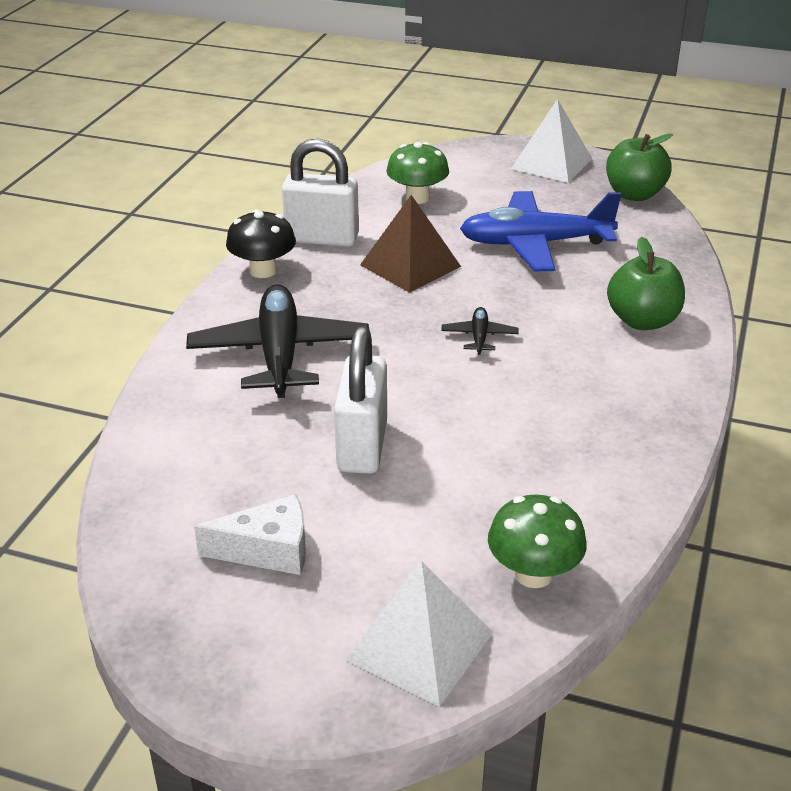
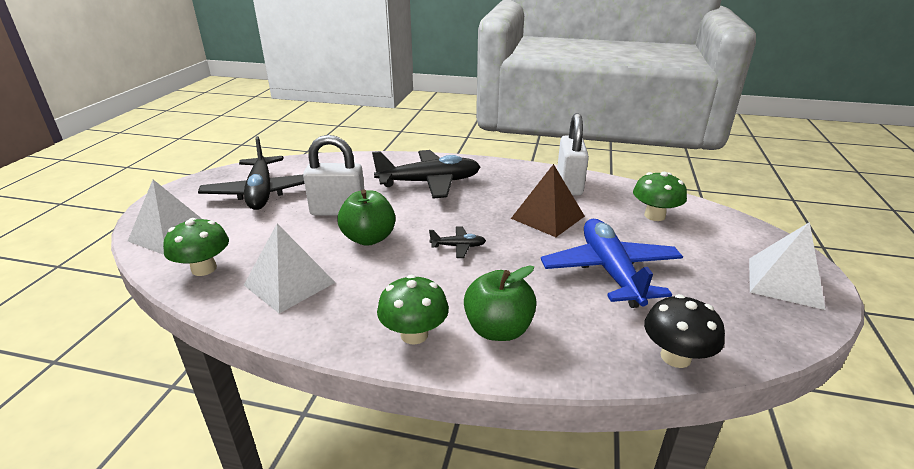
camera: 85 degrees right, 5 degrees down
(263, 271) = (520, 171): black mushroom -> black mushroom (675, 357)
(268, 550) = (261, 192): white cheese -> black plane
(569, 477) = (289, 283): none -> white pyramid
(634, 194) = (761, 338): green apple -> green apple (369, 238)
(658, 373) = (414, 334): none -> green mushroom

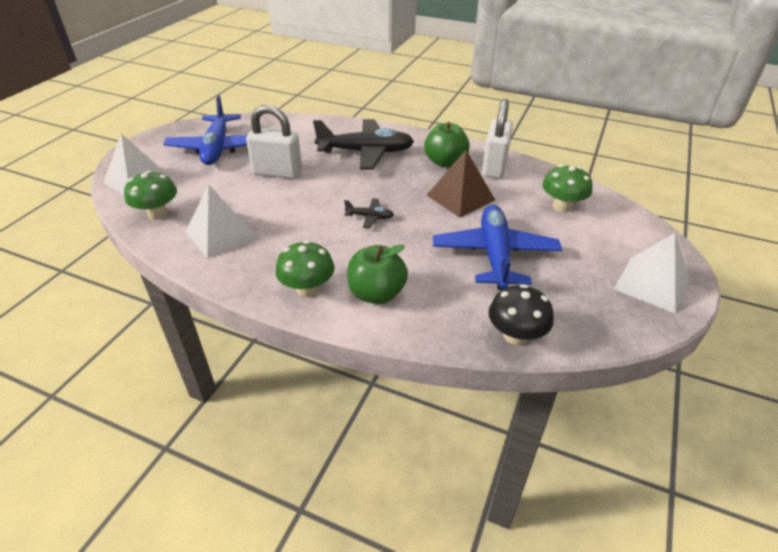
camera: 10 degrees right, 10 degrees up
(261, 192) = (217, 148): black plane -> blue plane
(369, 238) = (296, 201): green apple -> green apple (445, 162)

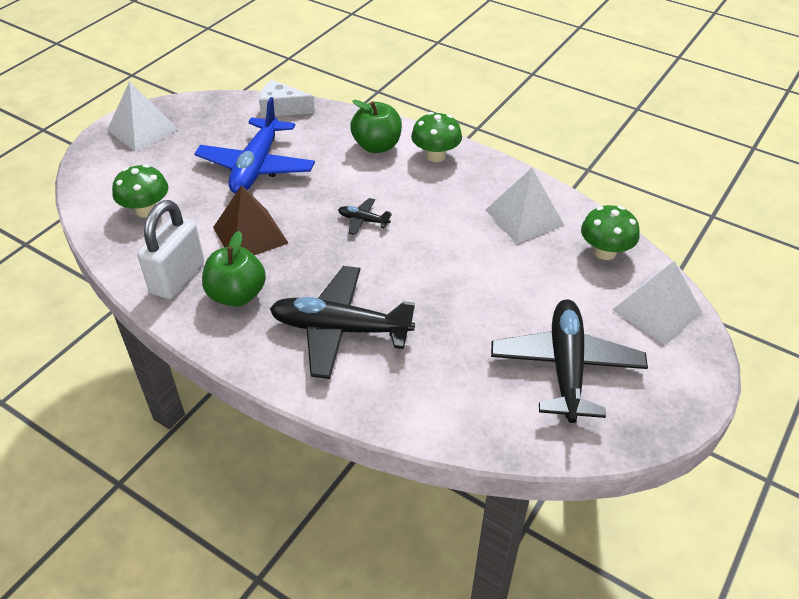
camera: 170 degrees left, 5 degrees up
(217, 148) = (566, 367): blue plane -> black plane
(277, 172) = (469, 302): white padlock -> none
(515, 335) = (282, 108): black mushroom -> white cheese

